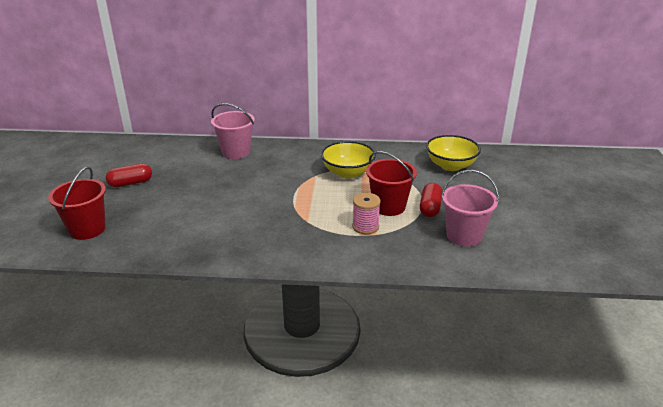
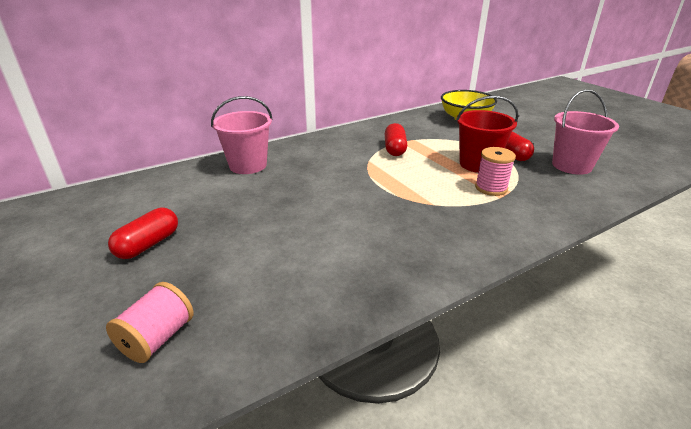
camera: 35 degrees left, 0 degrees up
(87, 229) = (157, 338): red bucket -> pink spool
(348, 172) = (394, 149): yellow bowl -> red capsule

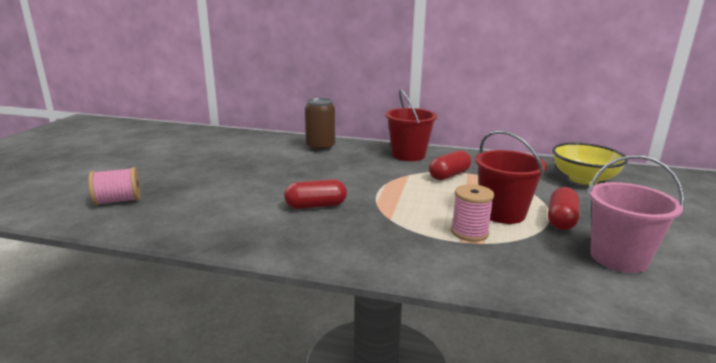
camera: 45 degrees right, 10 degrees down
(148, 244) = (193, 164): red capsule -> red capsule (316, 206)
(248, 165) = (320, 147): pink bucket -> brown can
(334, 143) = (408, 155): none -> red bucket

